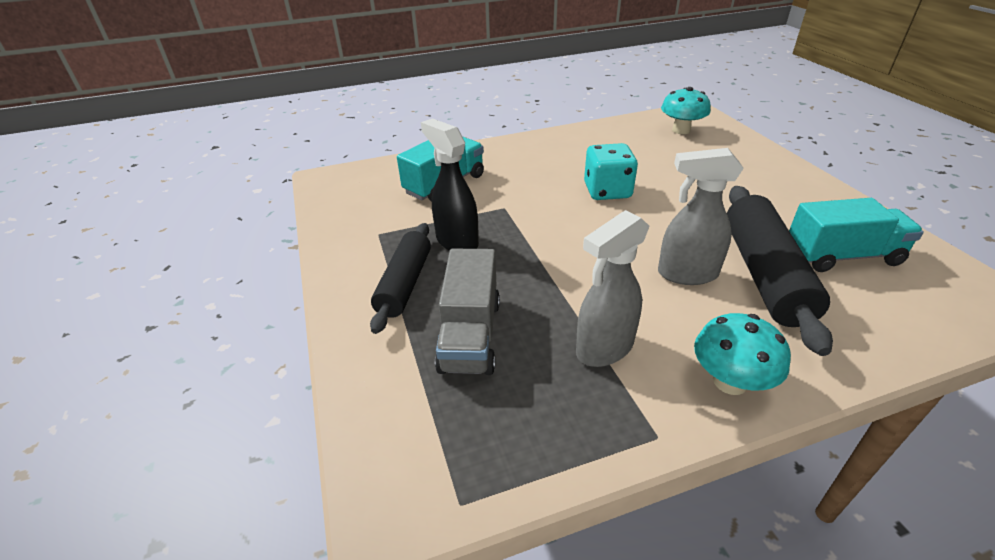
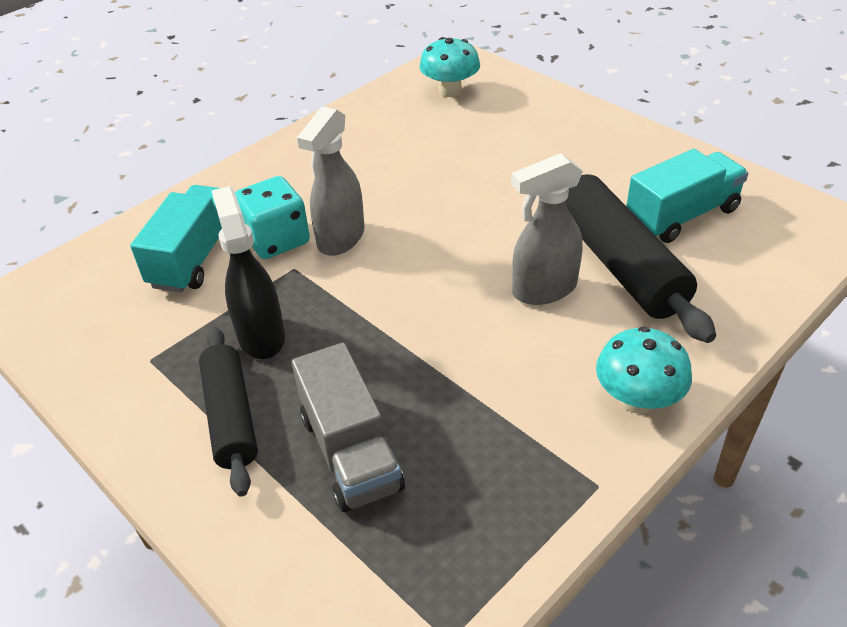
camera: 25 degrees left, 5 degrees up
(456, 241) = (261, 336): black spray bottle -> black spray bottle turned 45 degrees clockwise
(604, 348) = (502, 411): grey spray bottle -> grey spray bottle (340, 238)
(607, 191) = (406, 205): turquoise dice -> turquoise dice (276, 240)

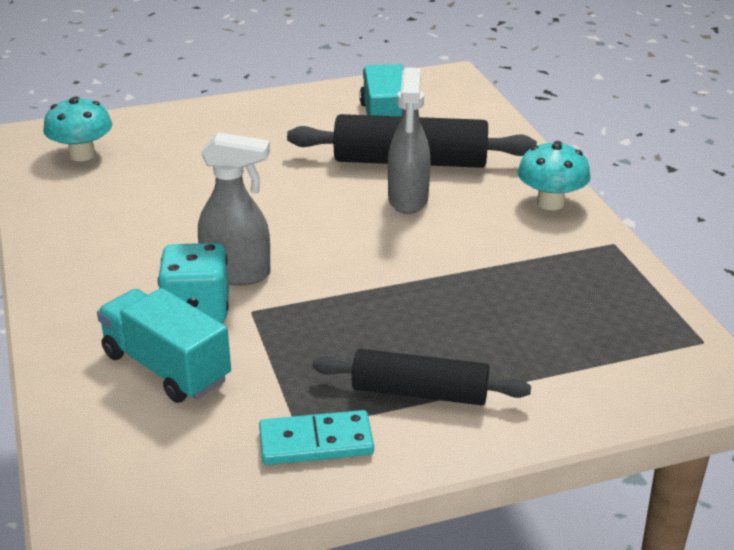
camera: 65 degrees left, 10 degrees down
(136, 377) = (316, 442): none -> turquoise domino
(261, 336) = (329, 351): black spray bottle -> none
(340, 238) = (237, 274): grey spray bottle -> grey spray bottle turned 45 degrees counterclockwise
(350, 452) = (509, 338): grey truck -> none

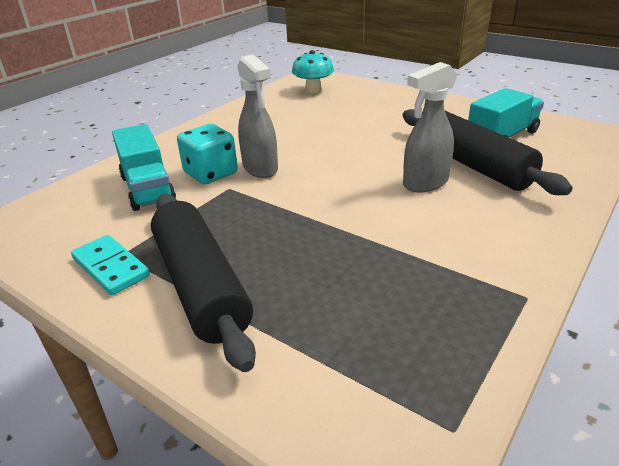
camera: 55 degrees right, 0 degrees up
(166, 367) = (147, 189): turquoise truck -> turquoise truck turned 150 degrees clockwise
(419, 392) = (200, 285): black rolling pin -> black rolling pin, size x1.52
(550, 203) = (527, 239): turquoise mushroom -> none

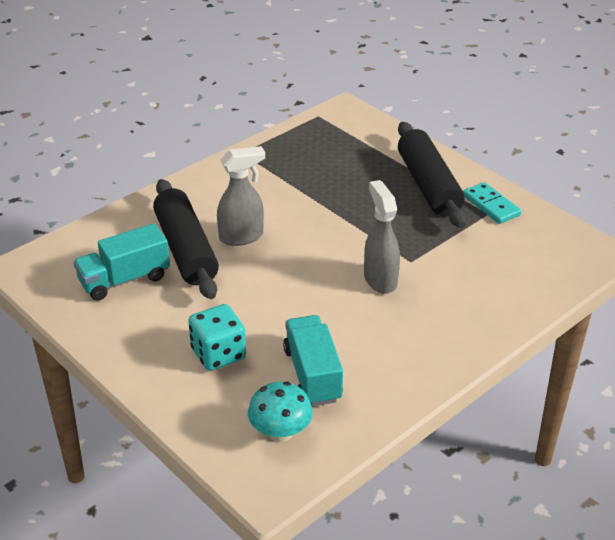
camera: 170 degrees left, 5 degrees up
(147, 189) = (485, 273): turquoise truck -> turquoise truck (312, 375)
(211, 173) = (428, 282): turquoise dice -> turquoise dice (218, 354)

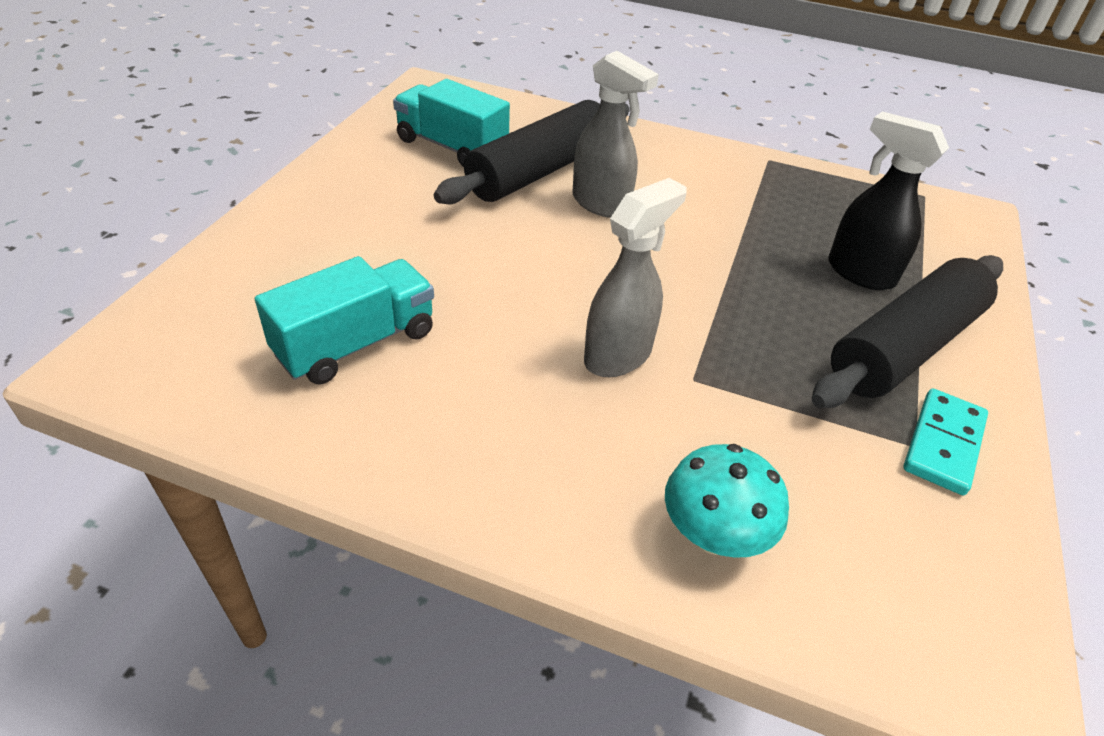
camera: 60 degrees right, 5 degrees up
(218, 354) = (357, 248): turquoise dice -> none
(280, 432) = (220, 346): turquoise mushroom -> turquoise mushroom (713, 535)
(367, 171) = (859, 273): none -> black spray bottle

